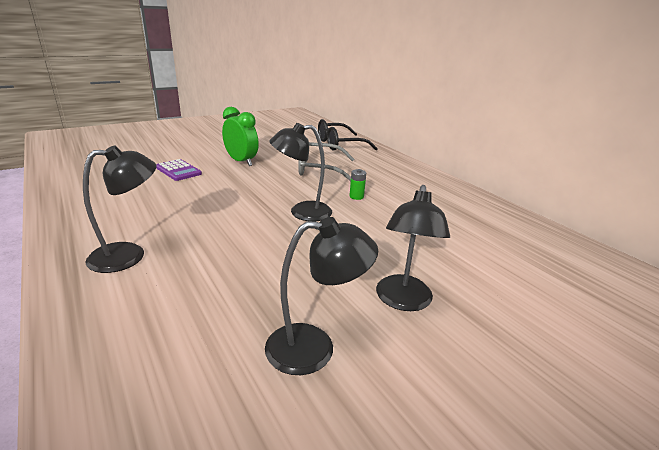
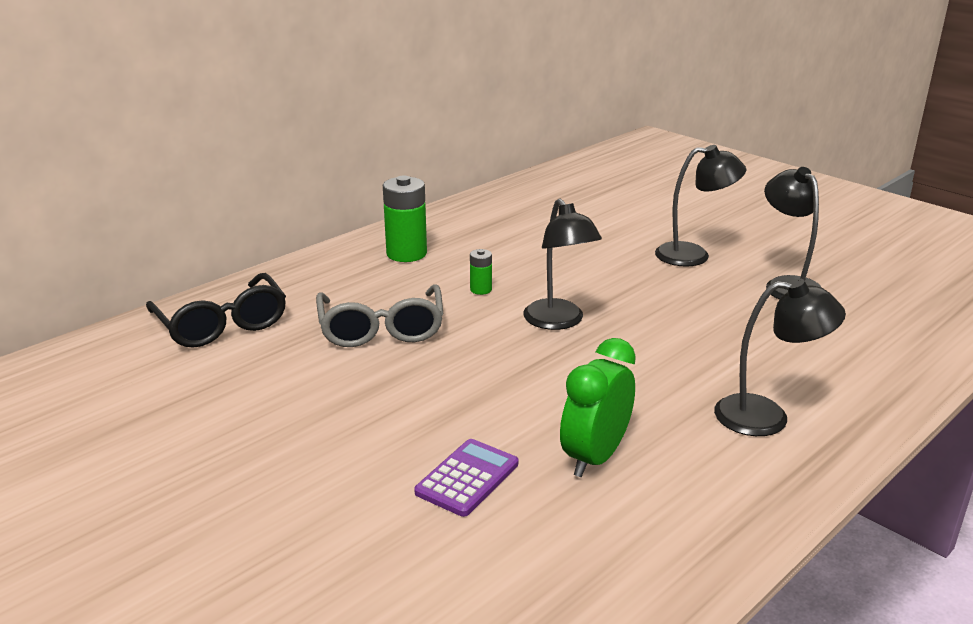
camera: 100 degrees left, 0 degrees up
(129, 255) = (767, 417): black lamp -> black lamp turned 135 degrees clockwise
(241, 161) = (377, 415): green clock -> green clock (594, 457)
(413, 183) = (406, 254): none -> green battery

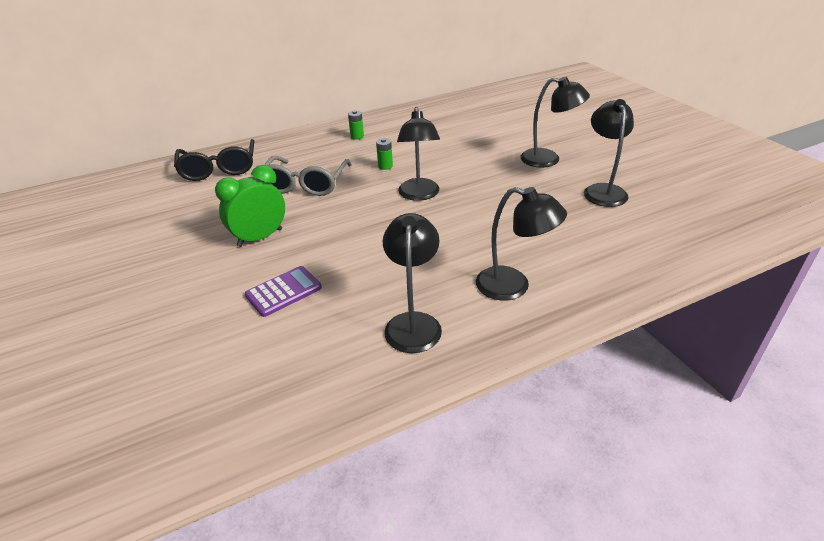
camera: 20 degrees right, 10 degrees up
(406, 254) = (357, 136): green battery -> green battery, size x0.50
(594, 457) = (373, 293): green clock -> green clock (260, 237)
(677, 484) = (413, 323): none -> black lamp

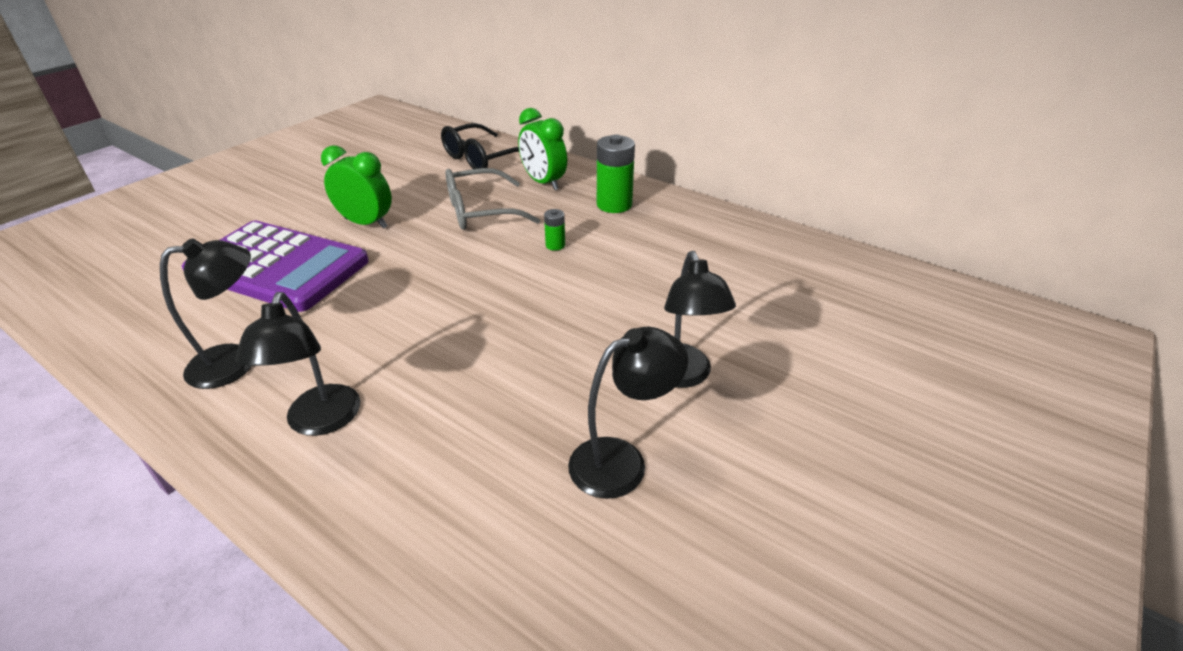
camera: 60 degrees right, 0 degrees up
(283, 291) = (278, 267): purple calculator -> purple calculator, size x2.26
(294, 153) = (543, 182): none -> green clock
(357, 136) = (614, 205): green battery -> green battery, size x2.00
(419, 195) = (501, 289): black lamp -> none

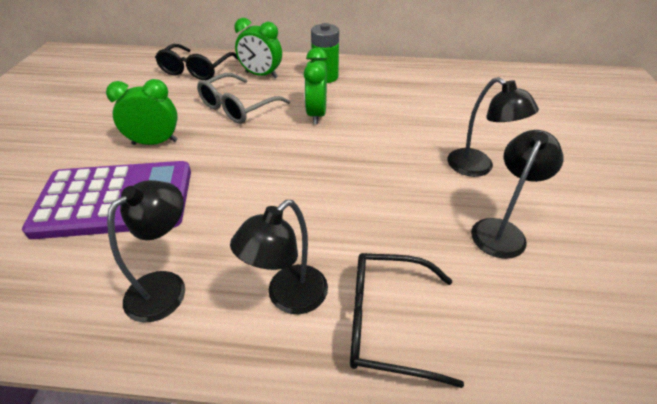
camera: 30 degrees left, 5 degrees up
(320, 422) = (288, 298): black lamp -> black lamp turned 75 degrees clockwise
(381, 494) = (388, 323): none -> black glasses
(555, 245) = (316, 114): green battery -> green clock

